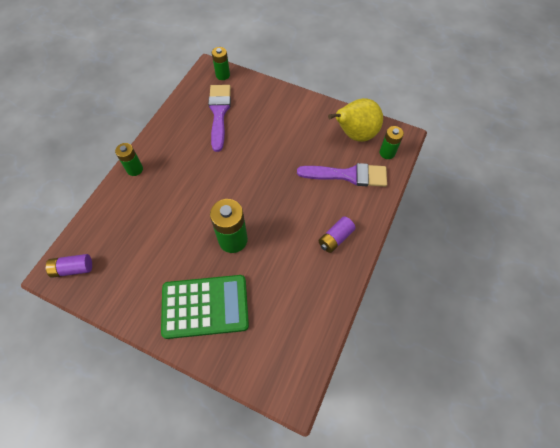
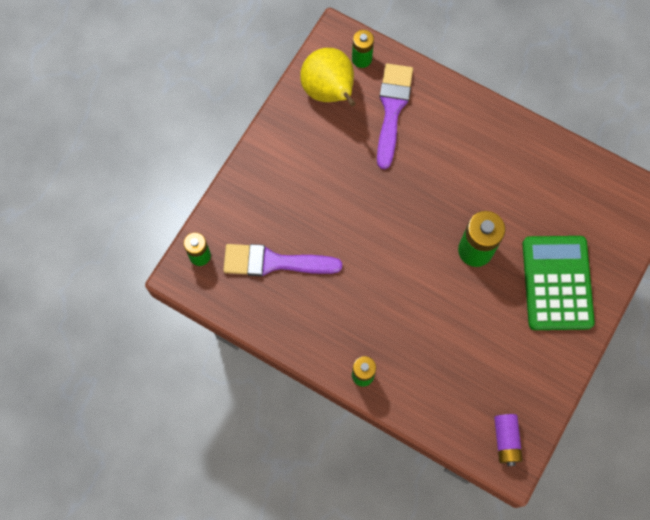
camera: 85 degrees left, 10 degrees up
(335, 238) = (478, 136): purple battery -> none

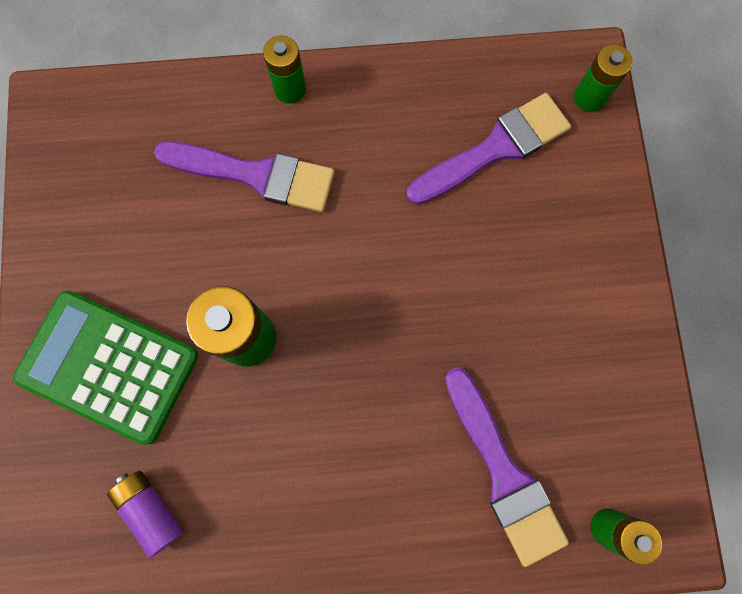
camera: 145 degrees right, 5 degrees up
(329, 92) = (611, 437): yellow pear -> none
(415, 335) = (256, 175): none -> purple brush
(506, 440) = (69, 125): purple battery -> purple battery (151, 509)
(557, 283) = (109, 366): green calculator -> green calculator turned 150 degrees clockwise

